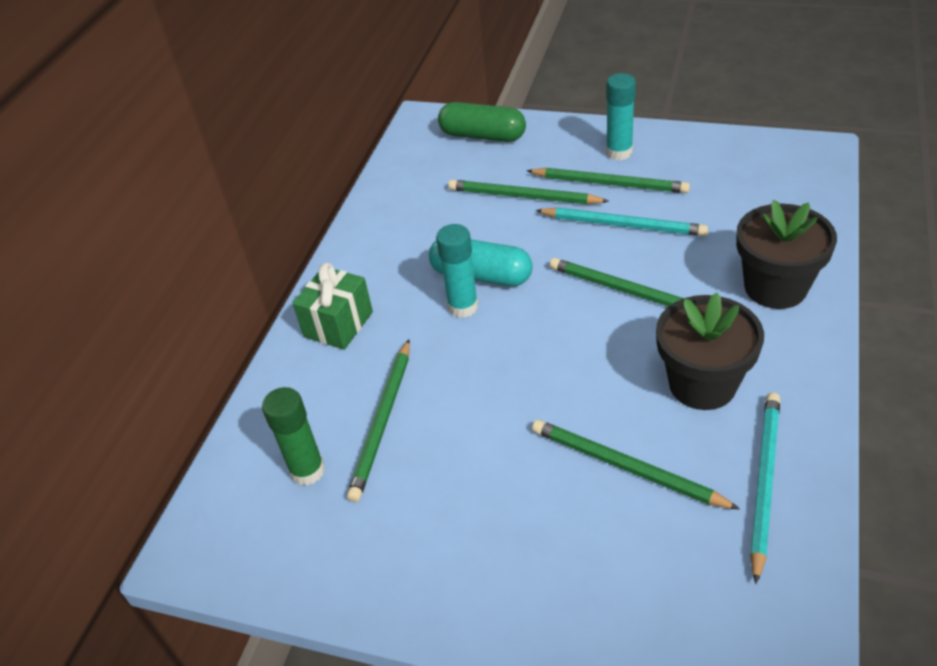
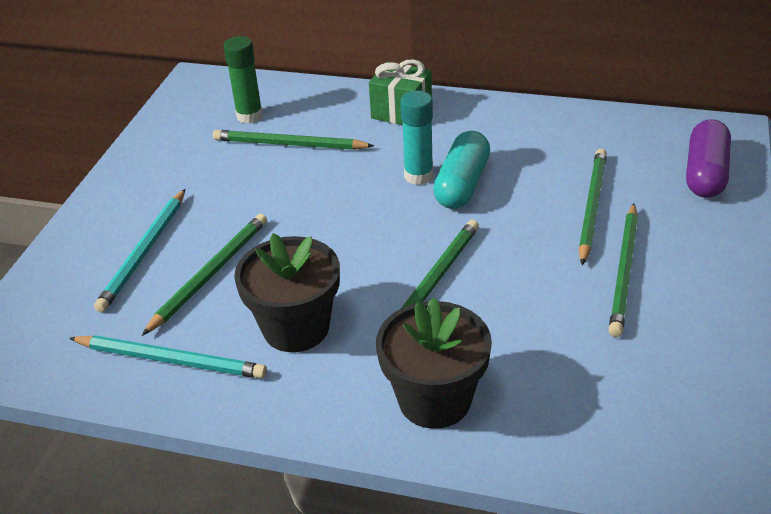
camera: 85 degrees right, 5 degrees down
(482, 136) = (705, 173): green capsule -> purple capsule
(619, 152) = (692, 280): turquoise glue stick -> none
(622, 225) = (546, 280): turquoise pencil -> turquoise pencil (144, 252)

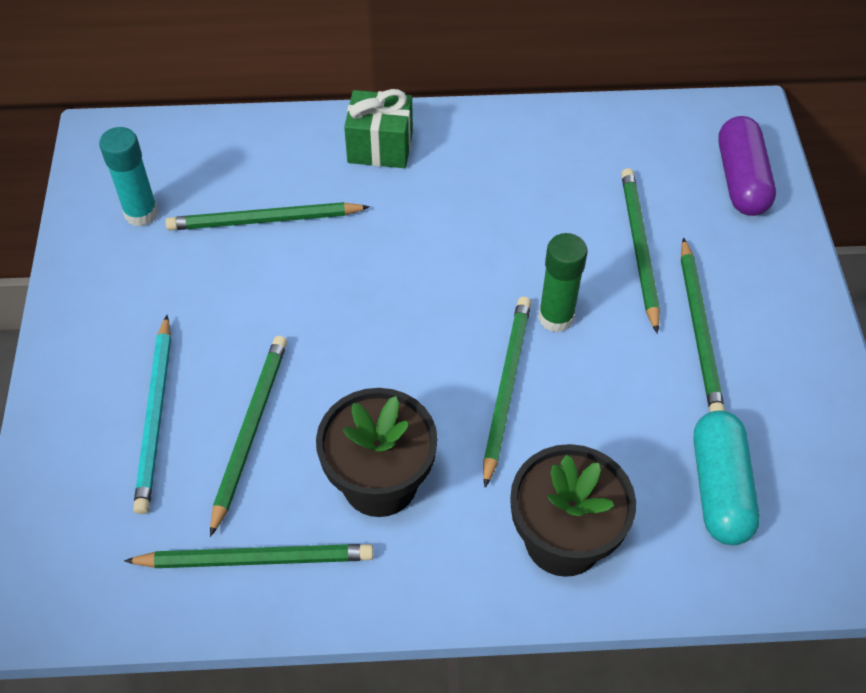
camera: 20 degrees left, 15 degrees up
(170, 360) = (255, 559): turquoise pencil -> green pencil
(249, 116) = (196, 184): green glue stick -> green glue stick (556, 317)
(418, 176) = (435, 240): turquoise glue stick -> turquoise glue stick (141, 213)
(462, 184) = (489, 243): turquoise capsule -> turquoise capsule (719, 488)

